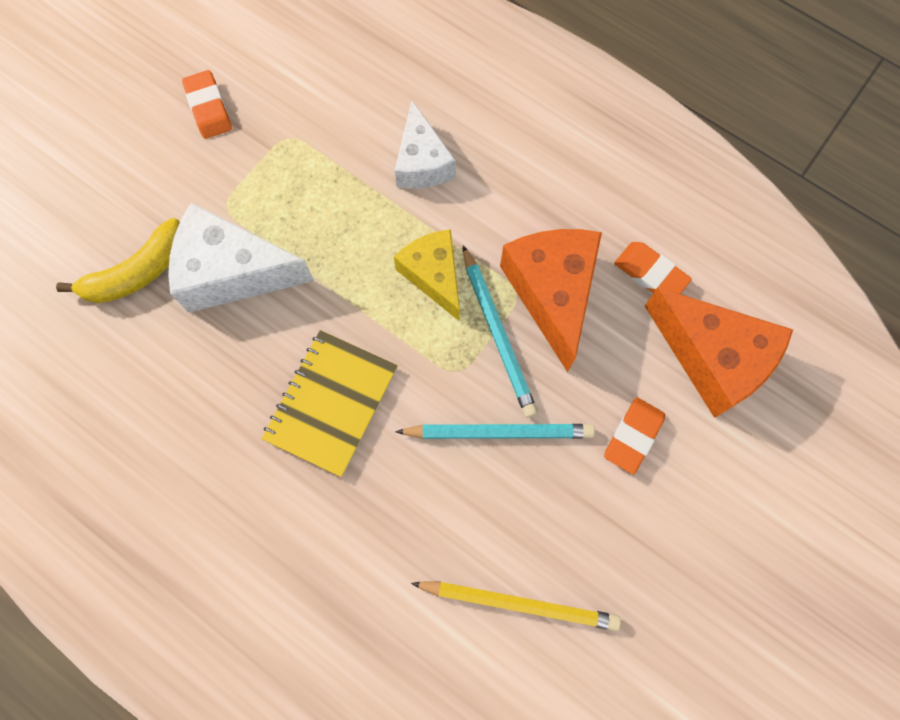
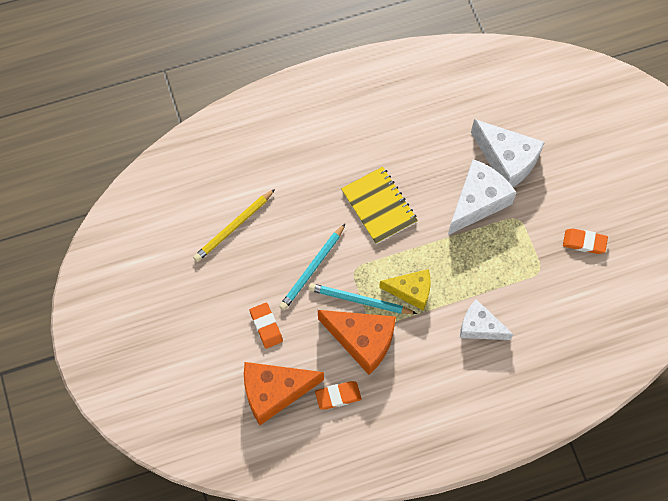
camera: 125 degrees right, 5 degrees down
(137, 272) = (506, 160): yellow banana -> white cheese

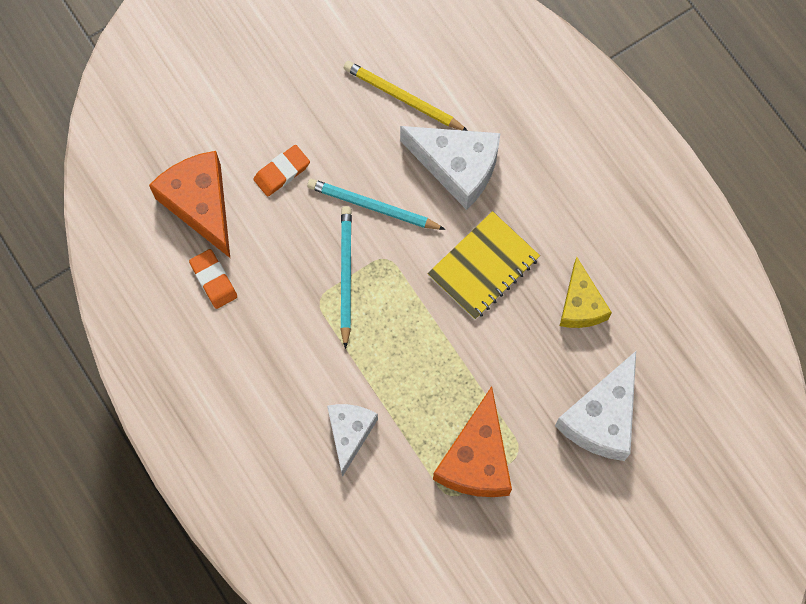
camera: 75 degrees right, 5 degrees up
(362, 340) = (293, 291): orange cheese -> orange cheese (476, 459)
(411, 291) = (375, 335): yellow cheese -> yellow cheese (580, 305)
(477, 202) = (527, 392): white cheese -> white cheese (457, 167)
(584, 242) = (509, 548): orange eraser -> none

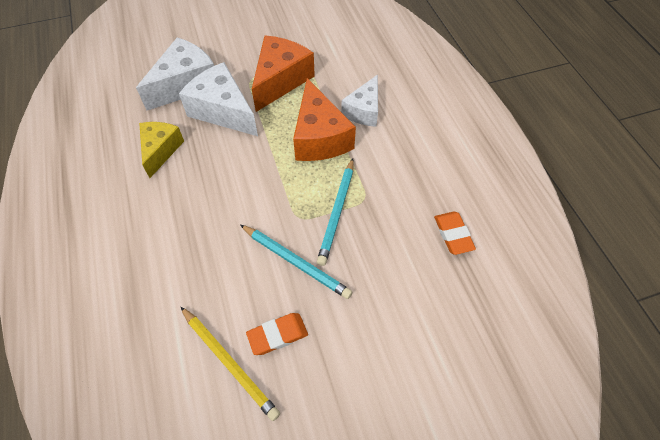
camera: 165 degrees left, 15 degrees down
(200, 204) = (458, 304): orange cheese -> orange cheese (319, 137)
(282, 172) = (373, 316): orange eraser -> orange eraser (277, 335)
(457, 167) = (206, 278): white cheese -> white cheese (223, 111)
(483, 266) = (221, 193): yellow notebook -> none

